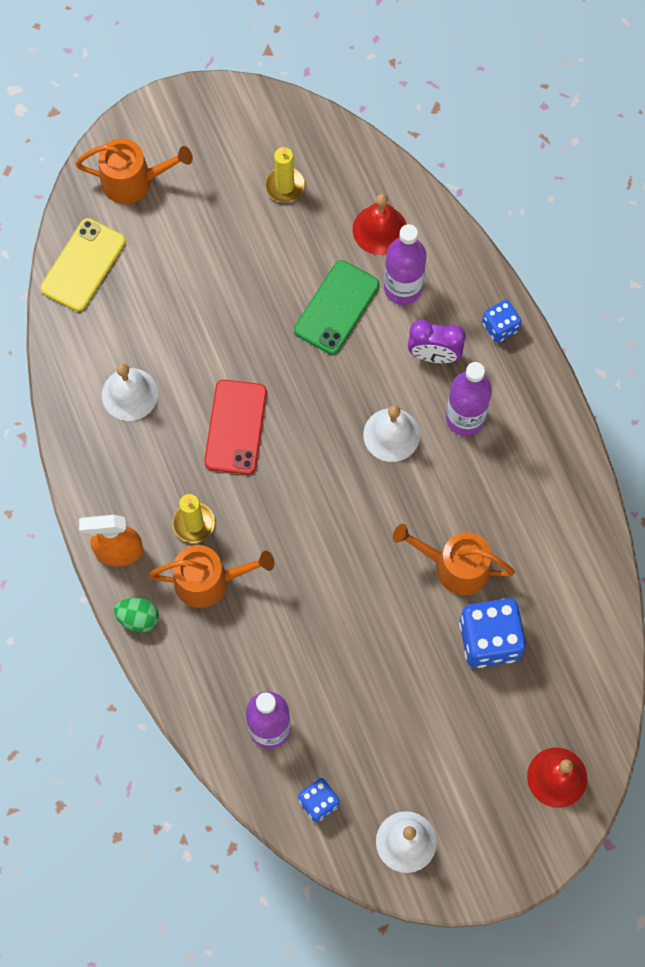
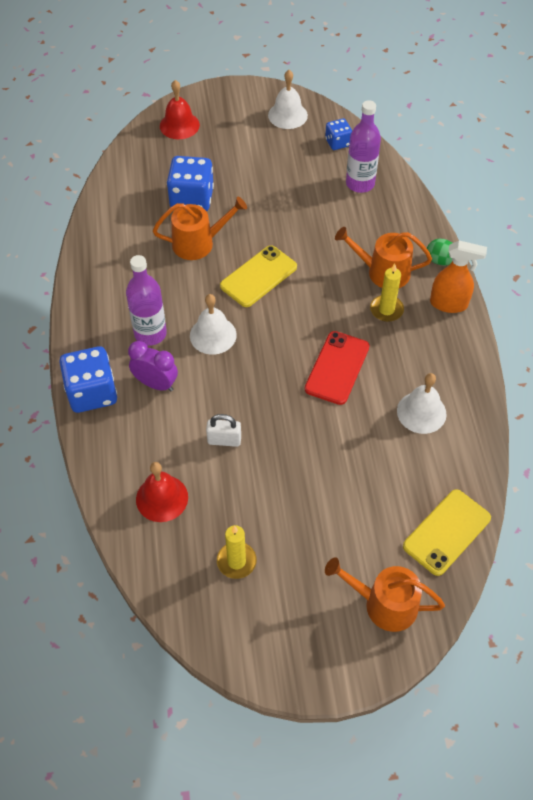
camera: 165 degrees left, 15 degrees down
(336, 307) = (224, 440): green phone -> white padlock
(362, 533) = (258, 276): none -> yellow phone
(403, 288) = (161, 442): purple bottle -> none
(455, 566) = (198, 243): orange watering can -> orange watering can turned 45 degrees counterclockwise
(500, 327) = (92, 393): blue dice -> blue dice, size x1.80

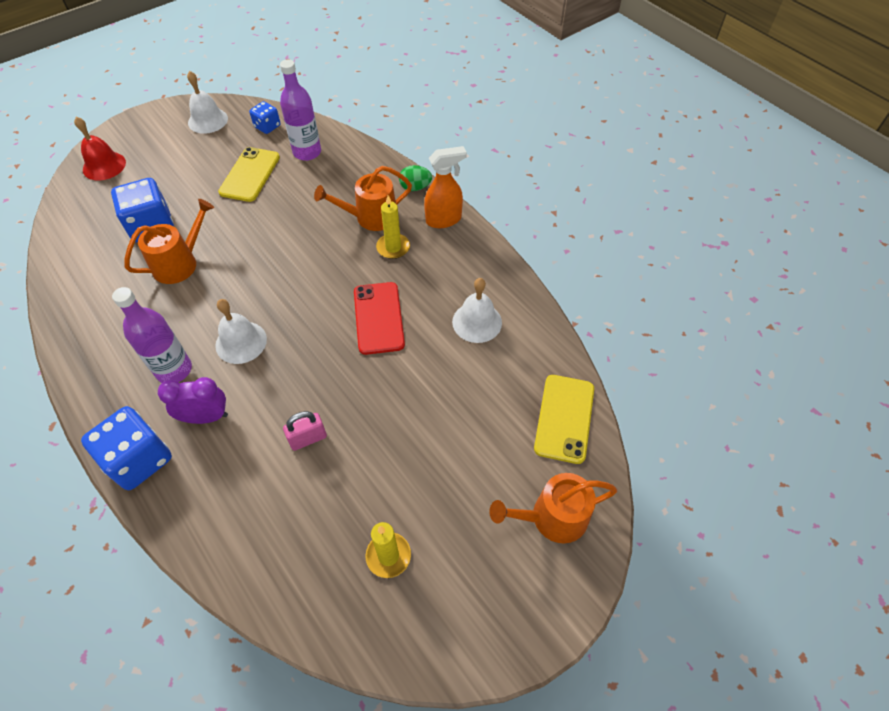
camera: 30 degrees left, 0 degrees up
(162, 498) = (274, 532): red bell -> none
(224, 440) = (308, 438): white padlock -> pink padlock
(258, 276) = (257, 269): yellow phone -> yellow phone (250, 175)

